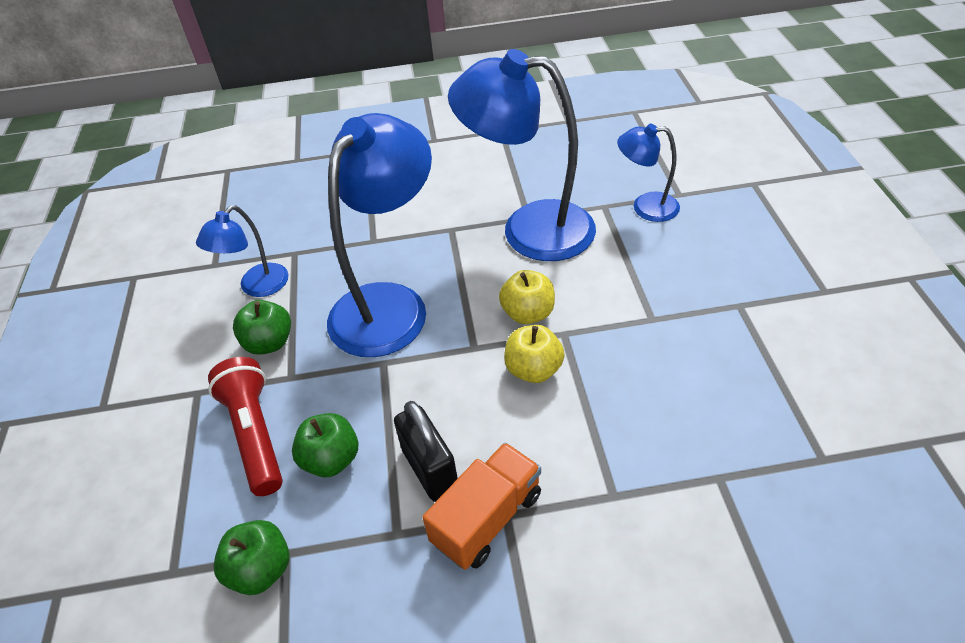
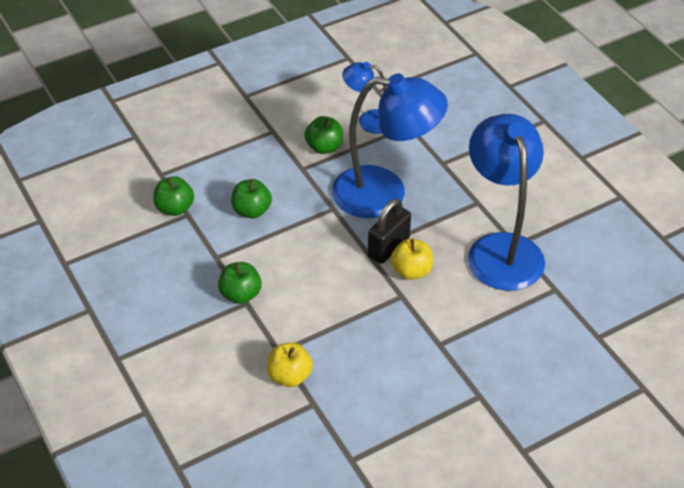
camera: 65 degrees right, 0 degrees up
(255, 434) = (255, 170): red flashlight -> none
(430, 469) = (263, 258): black padlock -> black padlock (388, 247)
(487, 518) = (241, 294): orange truck -> green apple
(533, 369) = (361, 287): yellow apple -> yellow apple (289, 376)
(645, 207) = (568, 316): blue lamp -> none

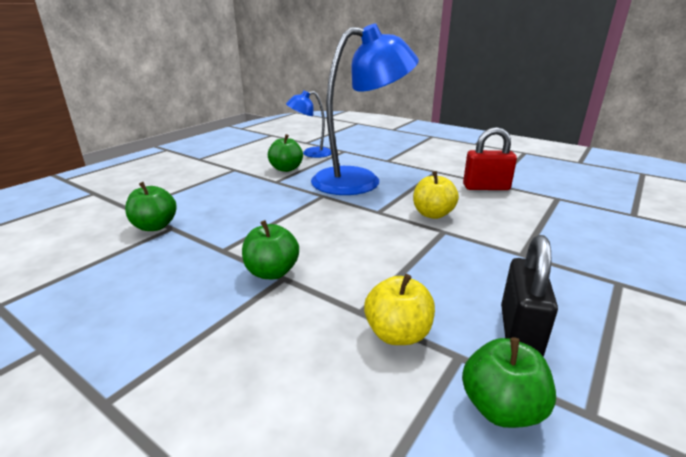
camera: 25 degrees left, 20 degrees down
(252, 211) = (244, 211): green apple -> green apple (501, 408)
(388, 247) = (396, 205): black padlock -> black padlock (519, 332)
(501, 248) = (486, 187): blue lamp -> red padlock

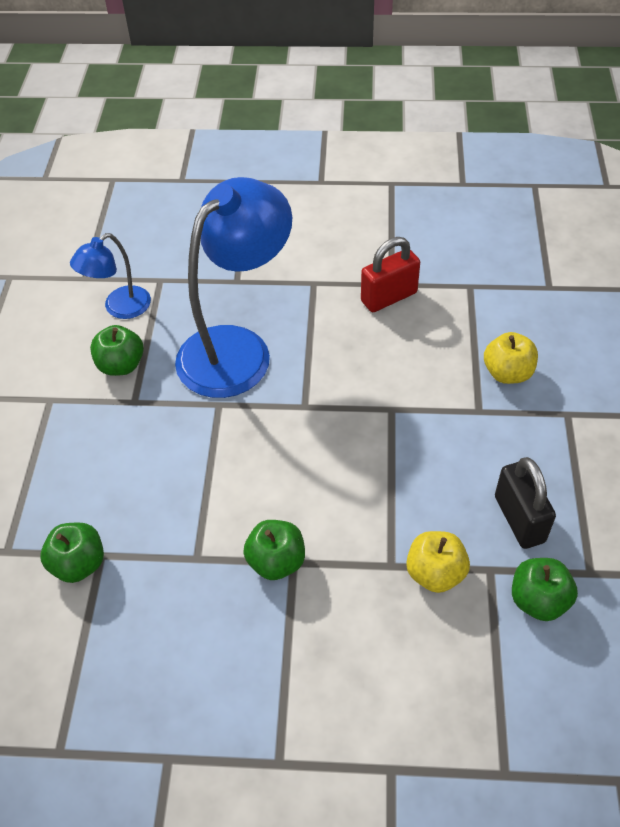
camera: 30 degrees left, 25 degrees up
(432, 214) = (363, 383): yellow apple -> yellow apple (507, 373)

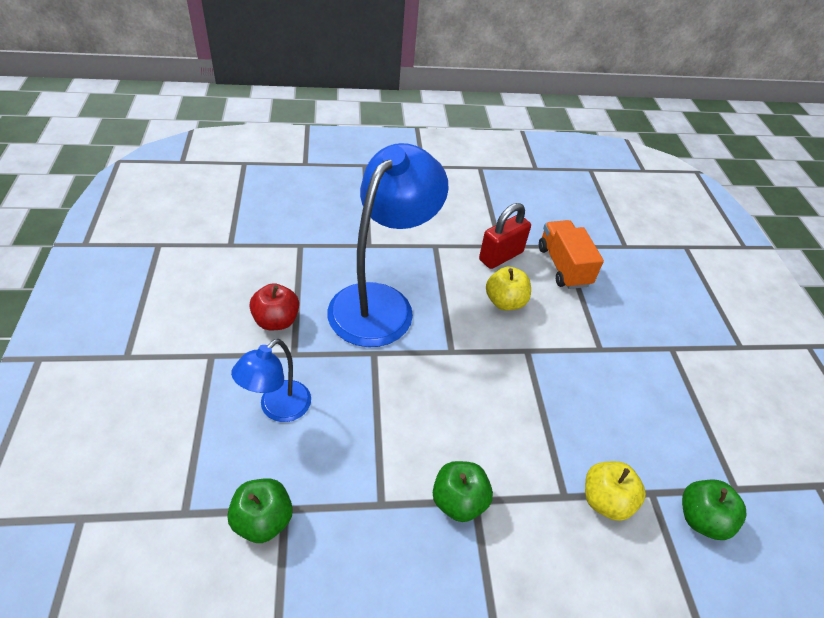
camera: 15 degrees left, 5 degrees down
(120, 308) = (267, 270): blue lamp -> blue lamp (278, 408)
(121, 365) = (276, 321): green apple -> red apple
(462, 311) = (563, 266): none -> orange truck
(507, 373) = (614, 316): yellow apple -> yellow apple (505, 302)
(519, 519) = (662, 443): black padlock -> none

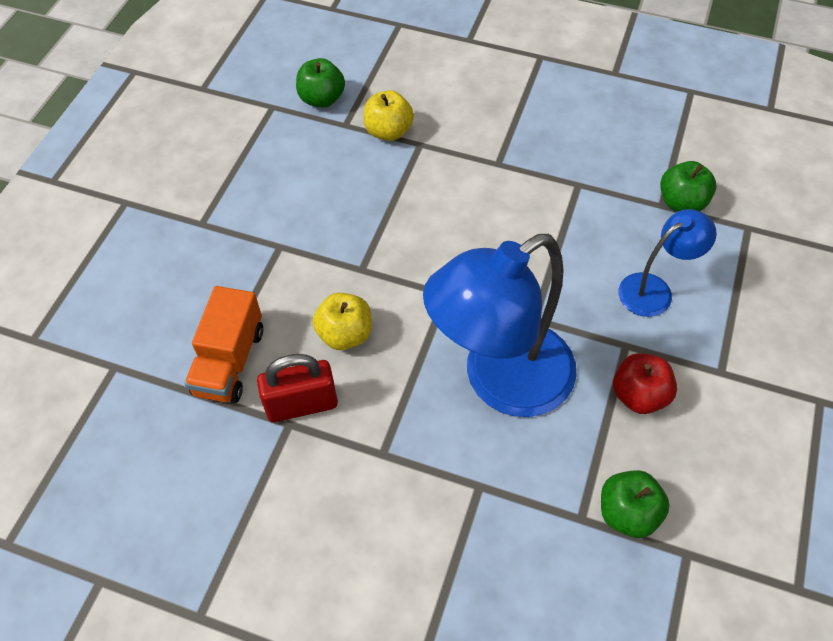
camera: 150 degrees left, 10 degrees up
(458, 501) = (512, 167): green apple -> green apple (627, 513)

